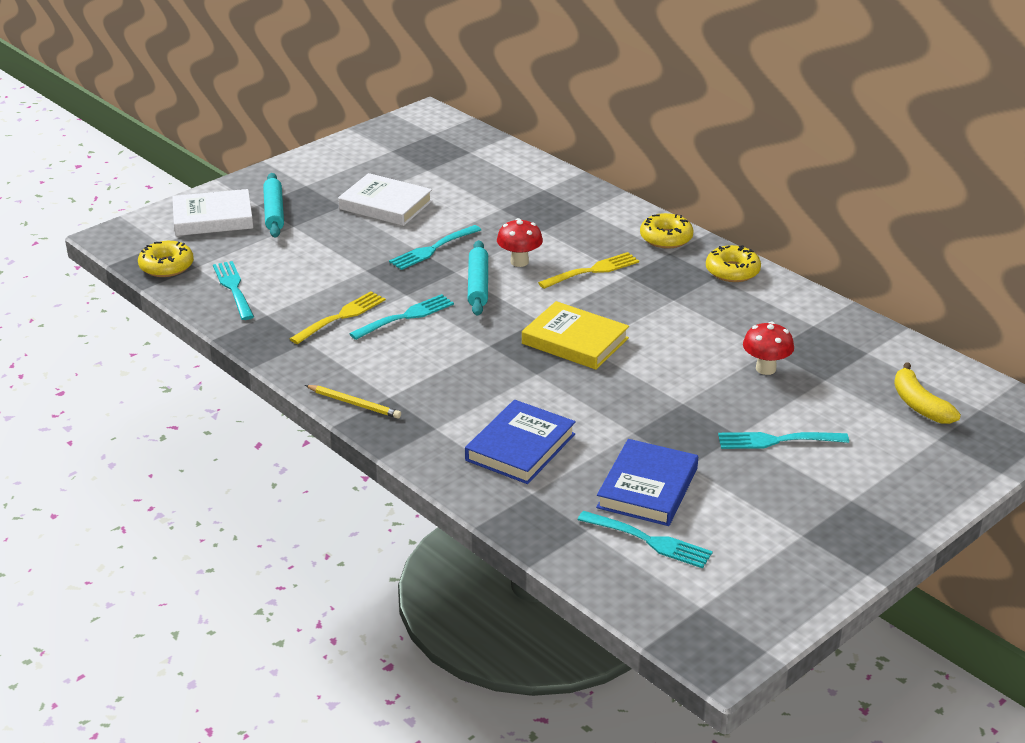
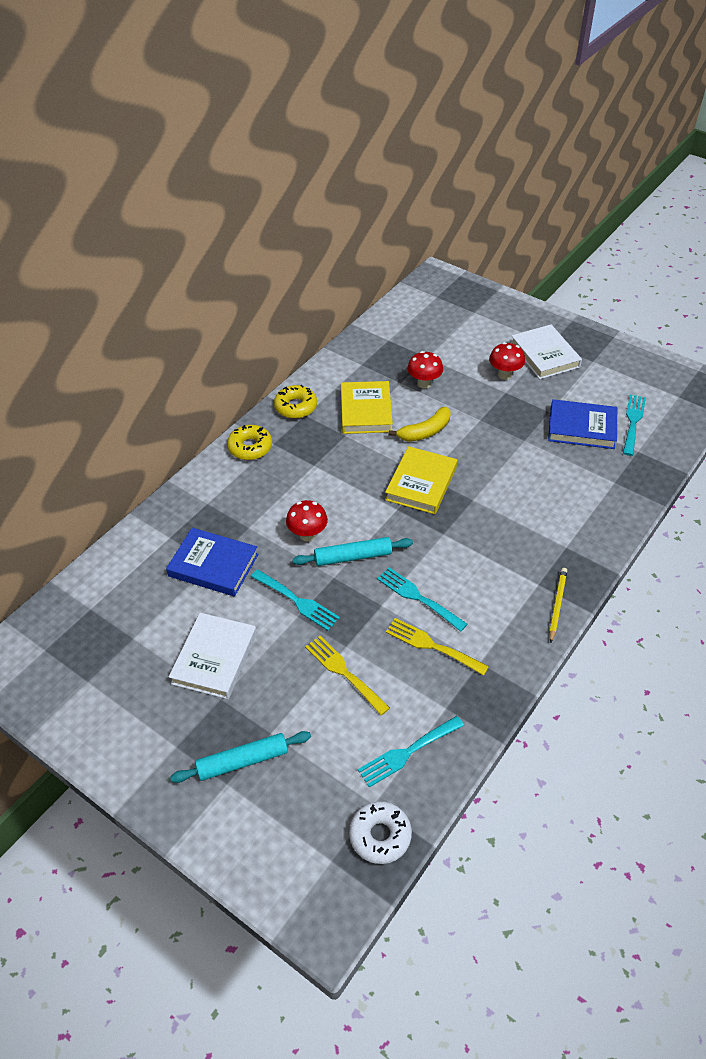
camera: 100 degrees left, 15 degrees up
(166, 266) = (380, 835): yellow donut -> white donut
(213, 218) = (264, 822): white book -> white book (544, 355)
(520, 447) = (567, 495): blue book -> blue book (213, 565)
(592, 271) = (312, 486): yellow fork -> yellow fork (344, 672)
(716, 318) = (366, 411): none -> yellow book
(777, 440) = (504, 375): turquoise fork -> red mushroom
(919, 405) = (441, 319): yellow banana -> yellow banana (425, 432)

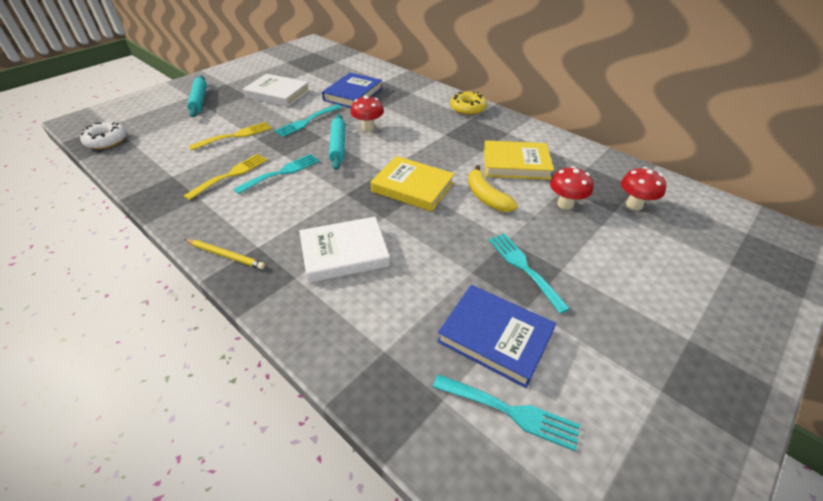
camera: 95 degrees right, 5 degrees down
(296, 407) = (518, 129): yellow donut -> none
(408, 752) = (152, 156): turquoise fork -> turquoise fork (524, 268)
(504, 375) = (597, 274): red mushroom -> red mushroom (634, 205)
(544, 355) = (655, 326): white book -> white book (344, 253)
(581, 428) = (495, 337): blue book -> blue book turned 75 degrees counterclockwise

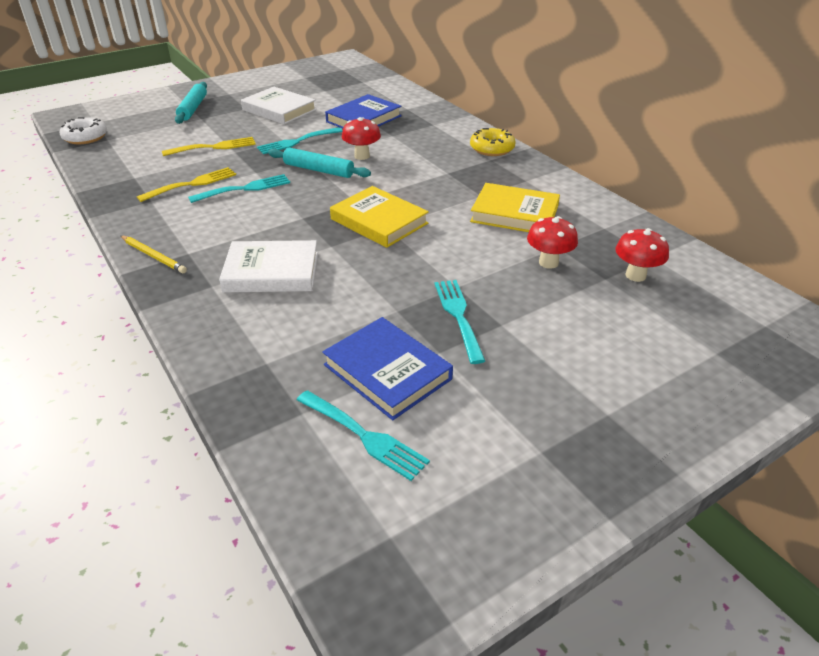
camera: 15 degrees right, 5 degrees down
(338, 146) = (318, 170): turquoise rolling pin -> turquoise rolling pin turned 75 degrees counterclockwise
(486, 197) = (458, 242): yellow banana -> none

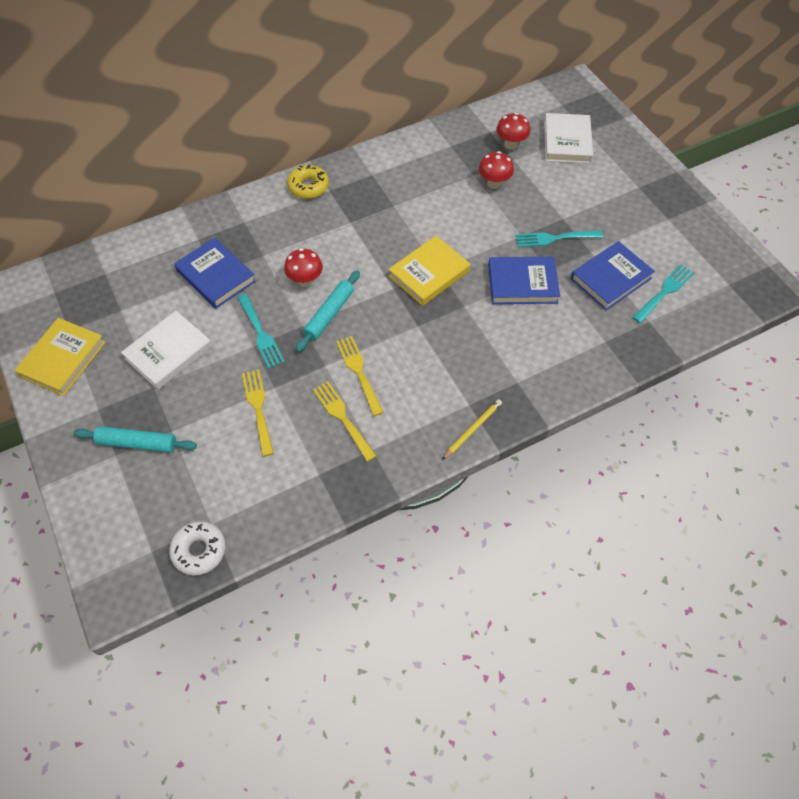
camera: 85 degrees left, 20 degrees up
(244, 189) = (359, 372): turquoise fork -> yellow fork
(271, 272) = (499, 343): white book -> white book (567, 142)
(369, 288) = (522, 284): none -> blue book
(514, 214) = (426, 190): yellow book -> yellow book (63, 359)

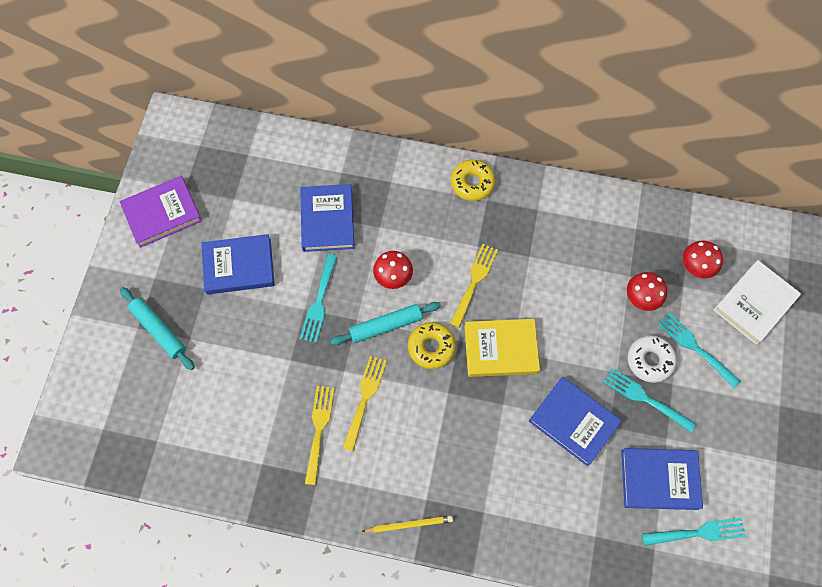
camera: 40 degrees right, 10 degrees up
(63, 359) = (162, 213): yellow book -> purple book
(168, 352) = (239, 266): white book -> blue book
(199, 550) = (133, 456): white donut -> white donut (650, 360)
(258, 408) = (264, 370): yellow fork -> yellow fork (474, 282)
(377, 305) = (431, 347): none -> yellow donut
(556, 189) = (696, 348): none -> turquoise fork

